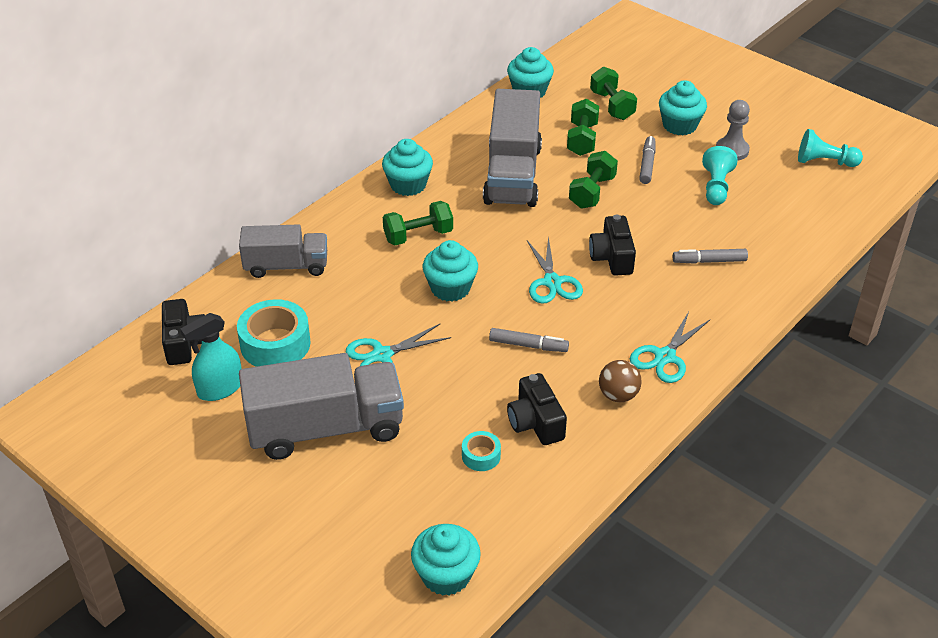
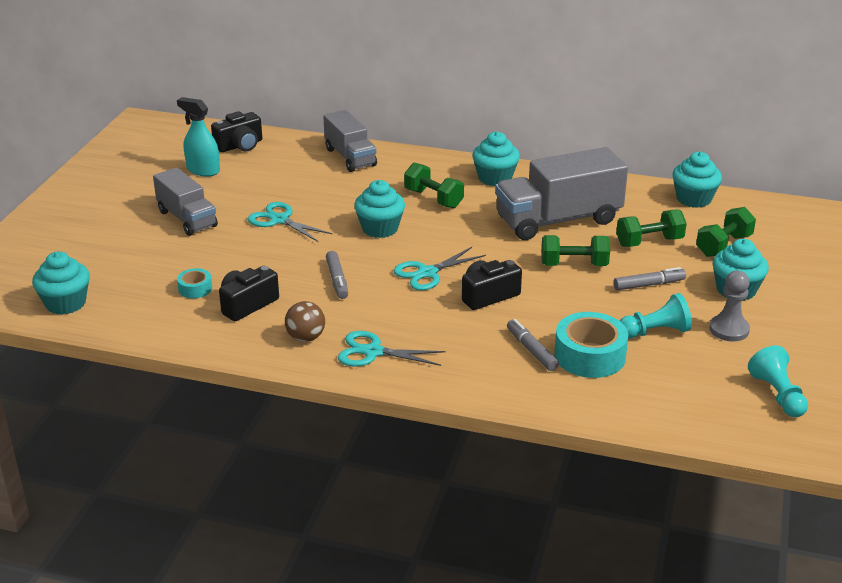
camera: 65 degrees right, 10 degrees down
(275, 344) = (262, 176): turquoise tape -> turquoise tape (589, 356)
(326, 428) = (187, 219): grey truck -> grey truck, size x0.62

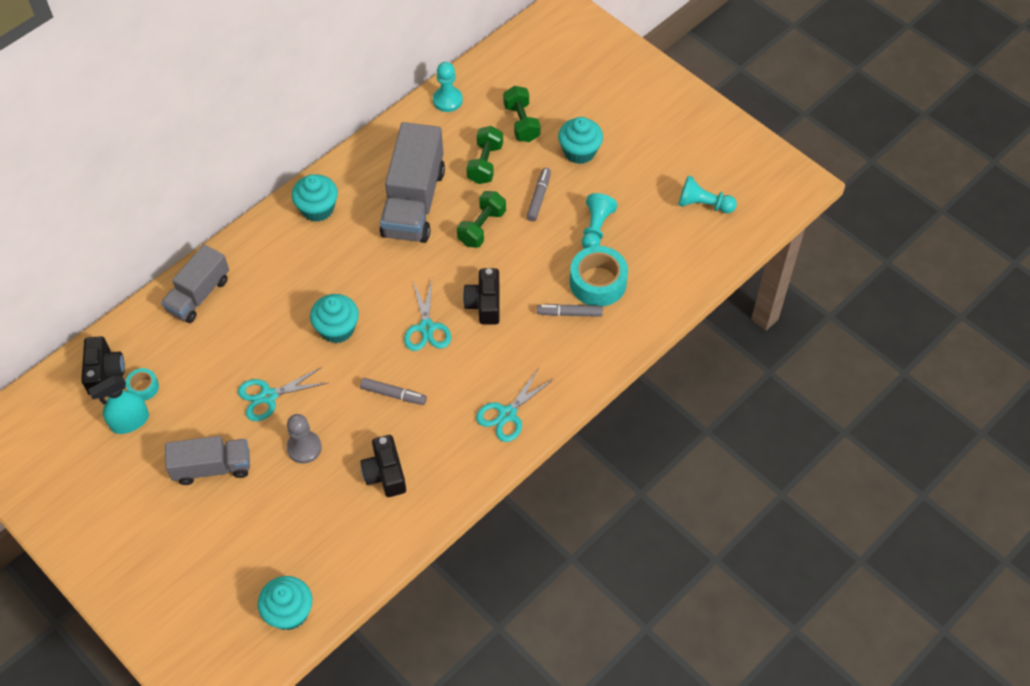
camera: 60 degrees left, 25 degrees up
(195, 289) = (335, 503): turquoise tape -> turquoise tape (143, 387)
(306, 337) = (459, 451): brown ball -> none
(350, 157) = (198, 295): grey truck -> grey truck turned 120 degrees clockwise
(433, 199) = (318, 268): green dumbbell -> none
(693, 199) = (447, 100): turquoise cupcake -> turquoise pawn
(729, 330) = (621, 185): grey pawn -> grey pawn (304, 448)

